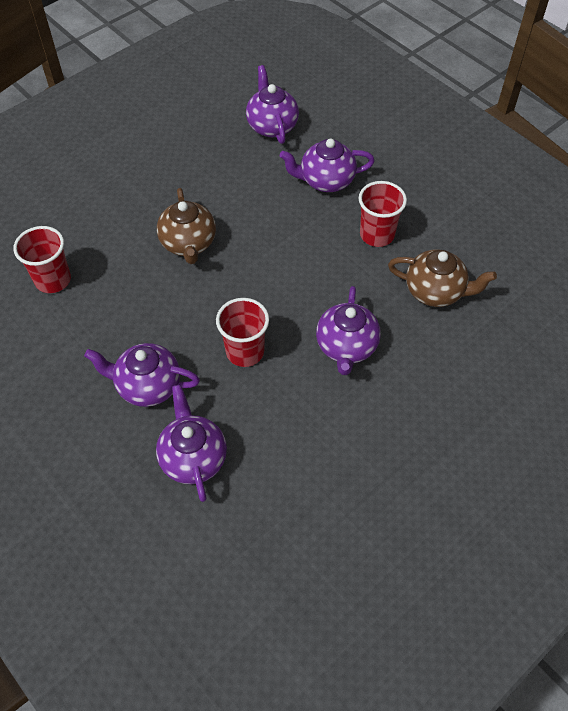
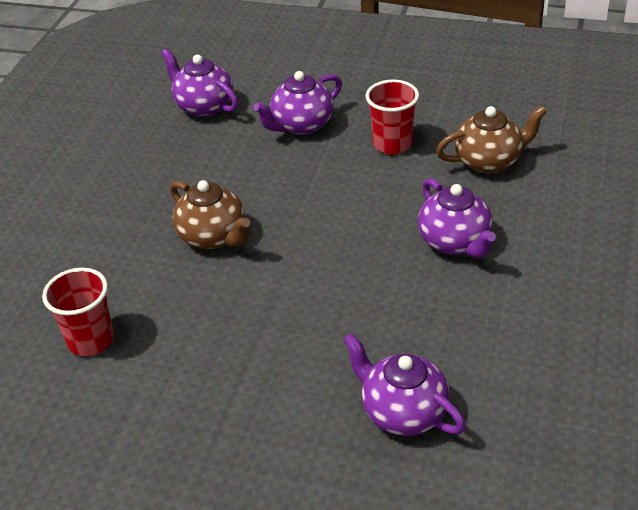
camera: 30 degrees left, 15 degrees down
(147, 386) = (292, 377): purple teapot -> none
(245, 352) = (363, 296): red cup -> none

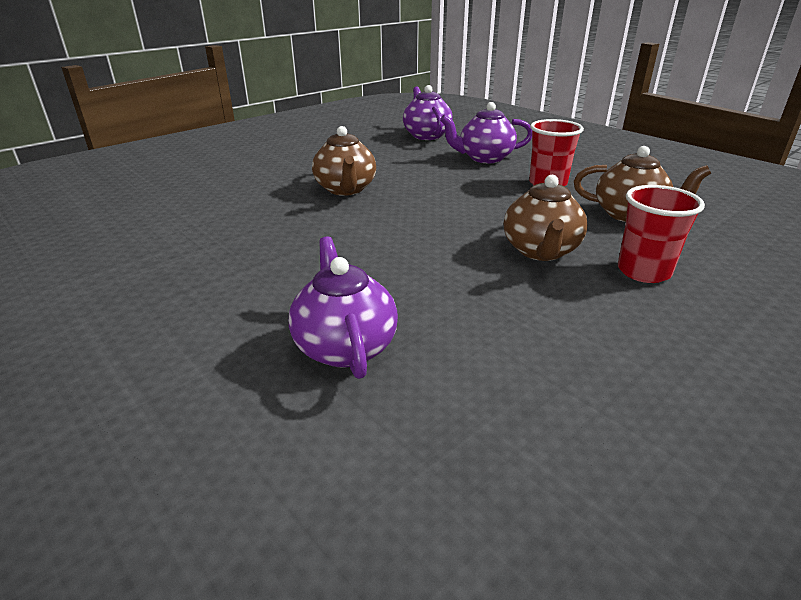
camera: 30 degrees right, 10 degrees down
(91, 340) = (190, 210): red cup -> red cup (643, 271)
(455, 242) = (541, 251): purple teapot -> brown teapot

